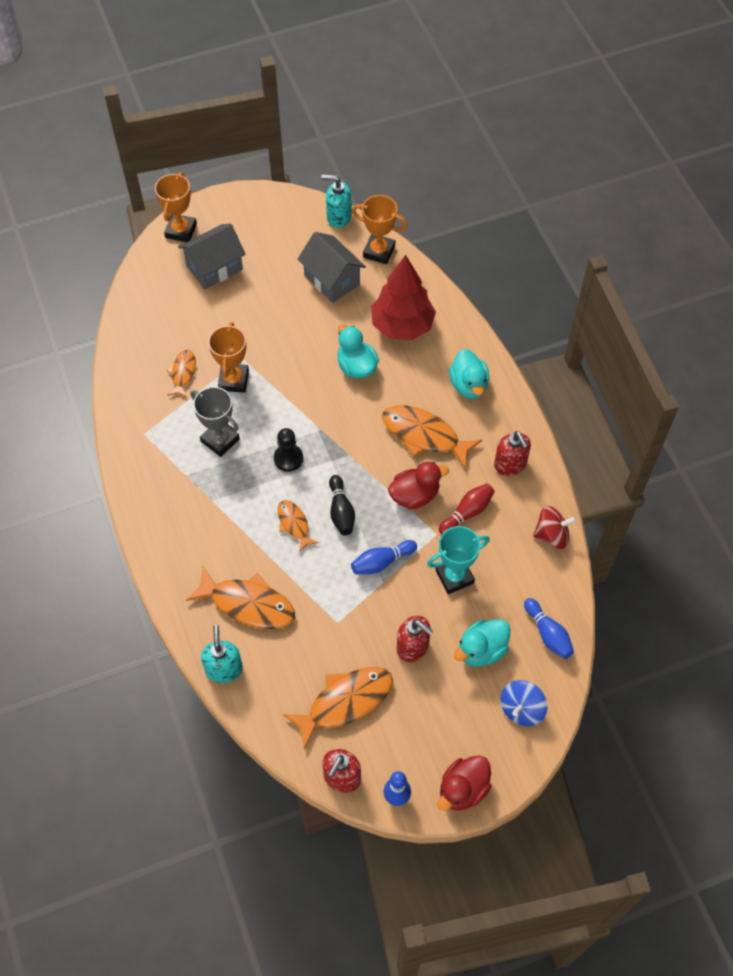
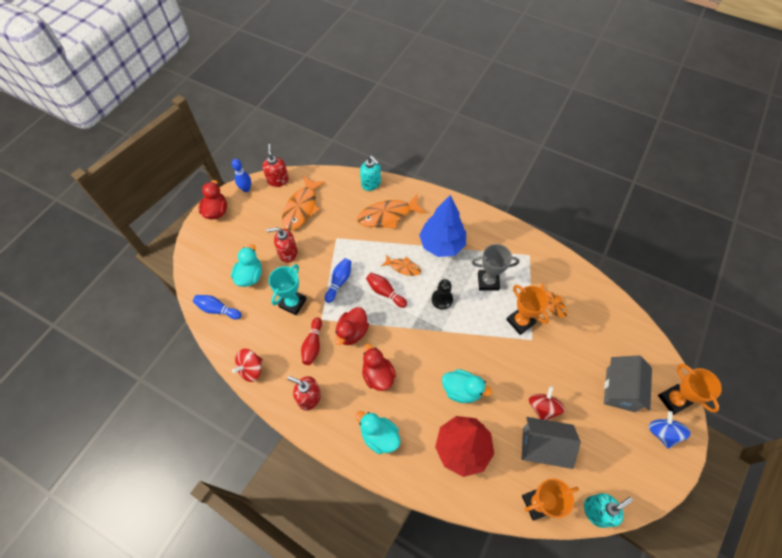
camera: 140 degrees right, 0 degrees up
(224, 517) = (442, 244): none -> blue tree
(298, 303) = (543, 408): none -> red spinning top
(341, 511) = (385, 292): black bowling pin -> red bowling pin
(424, 435) = (378, 375): orange fish -> red duck
(521, 709) = (209, 263): blue spinning top -> blue spinning top (662, 432)

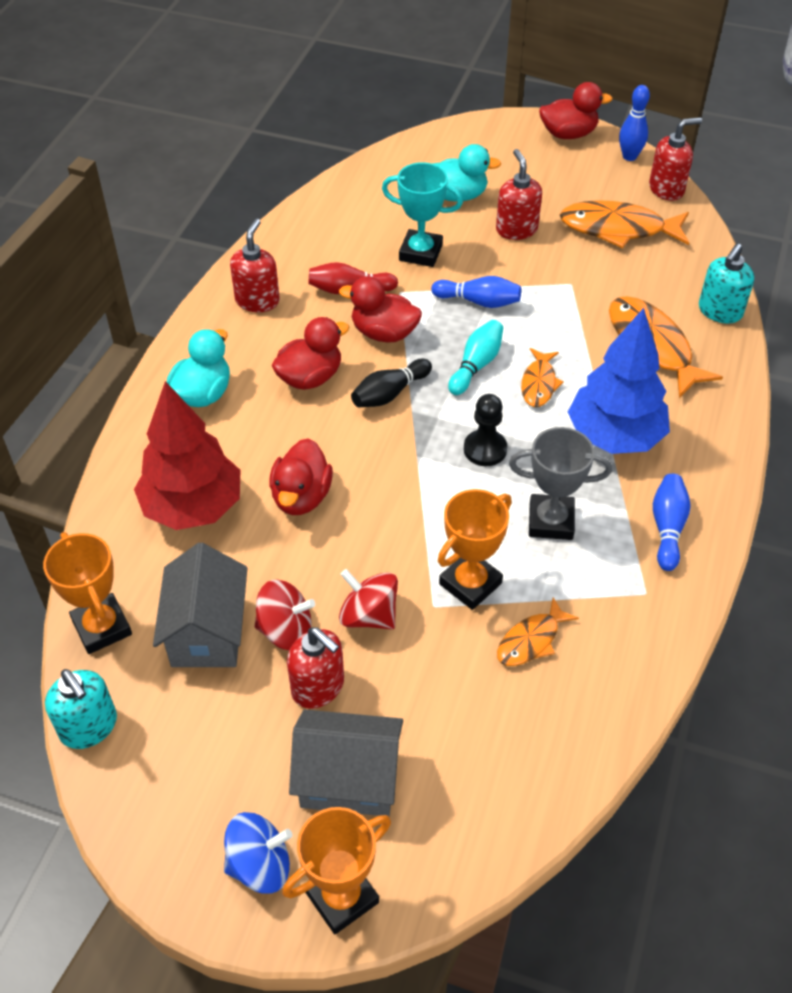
camera: 80 degrees right, 10 degrees down
(217, 309) = (386, 175): blue bowling pin -> blue bowling pin (667, 528)
(251, 369) = (293, 229): red spinning top -> red spinning top (369, 615)
(385, 292) = (476, 365): red bowling pin -> turquoise bowling pin
(397, 336) = (389, 393): none -> black bowling pin
(461, 390) = (301, 497): turquoise duck -> red duck
(488, 281) = (551, 521): grey trophy -> grey trophy turned 75 degrees counterclockwise
(574, 396) = (318, 687): none -> red soap dispenser

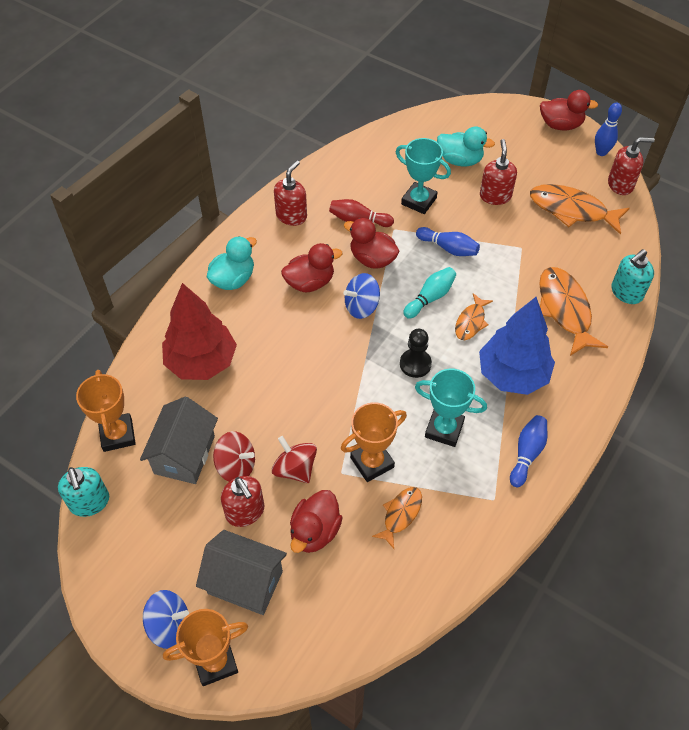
camera: 15 degrees right, 5 degrees up
(301, 497) = (276, 371): red duck -> red duck (315, 531)
(389, 393) = (361, 306): black bowling pin -> blue spinning top
(531, 640) = (400, 514): orange fish -> orange fish turned 150 degrees clockwise
(551, 521) = (444, 429): grey trophy -> turquoise trophy

